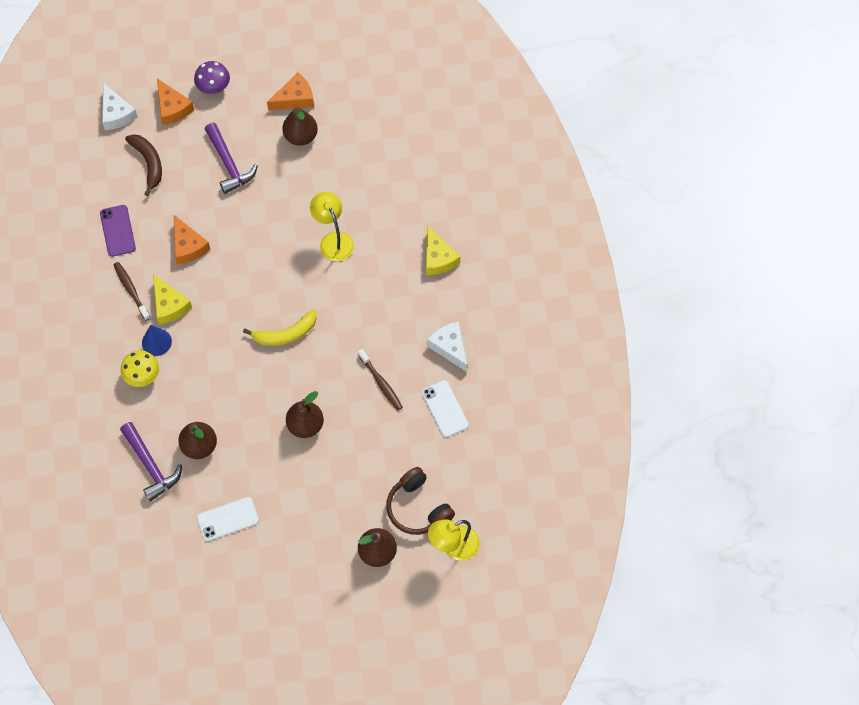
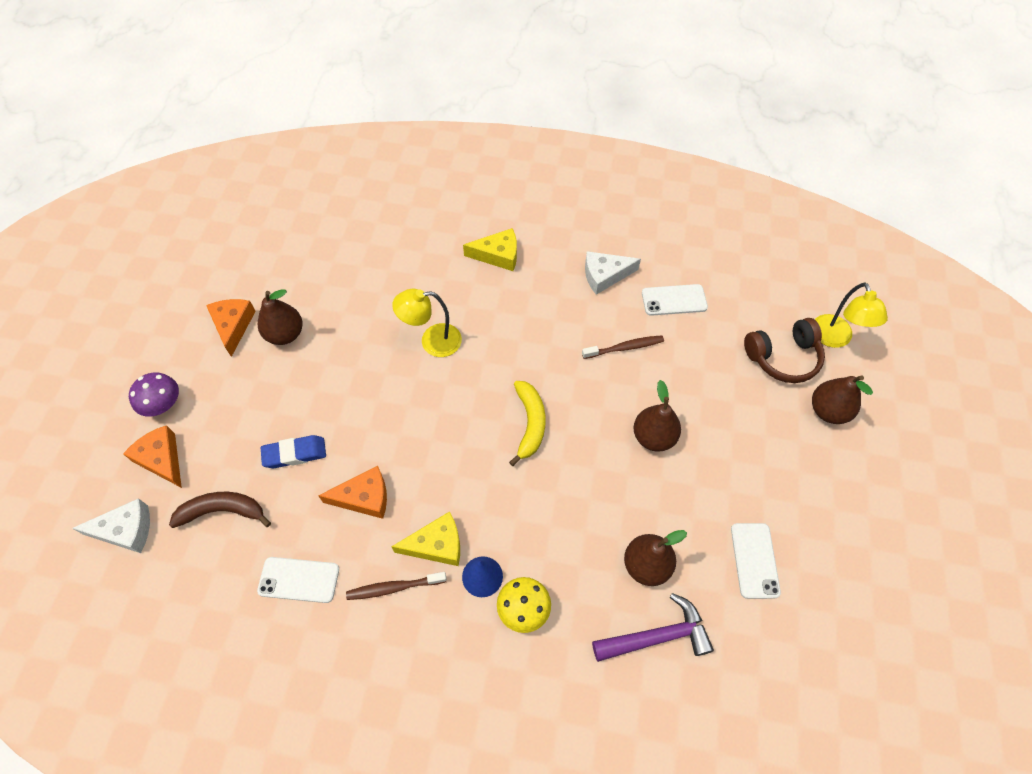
camera: 70 degrees left, 5 degrees down
(117, 231) = (299, 580): purple phone -> white phone
(172, 108) = (162, 459): orange cheese -> orange cheese turned 120 degrees counterclockwise
(205, 188) = (295, 453): none -> blue eraser
(229, 164) = (278, 418): purple hammer -> none

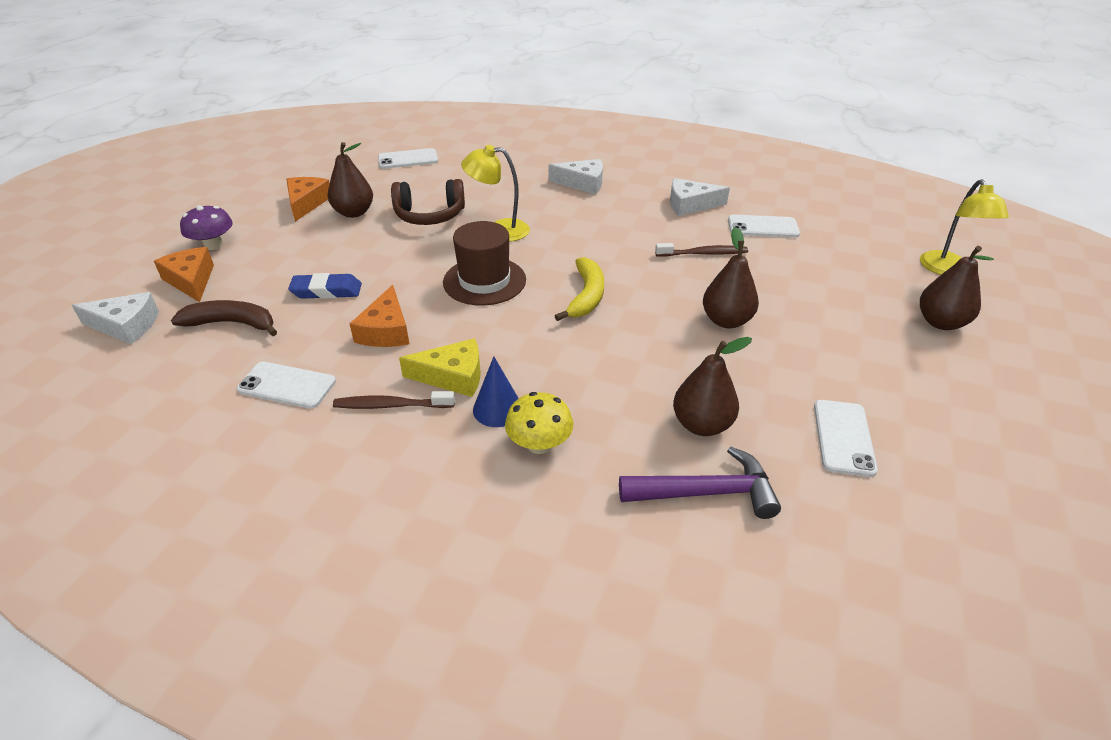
camera: 10 degrees right, 20 degrees down
(314, 238) = (408, 159): none -> white phone
(364, 497) = (386, 330): orange cheese -> orange cheese turned 90 degrees clockwise
(435, 417) = (484, 281): none -> brown hat
(498, 255) = (582, 183): yellow cheese -> white cheese
(783, 357) = (885, 277): brown headphones -> brown headphones (430, 215)

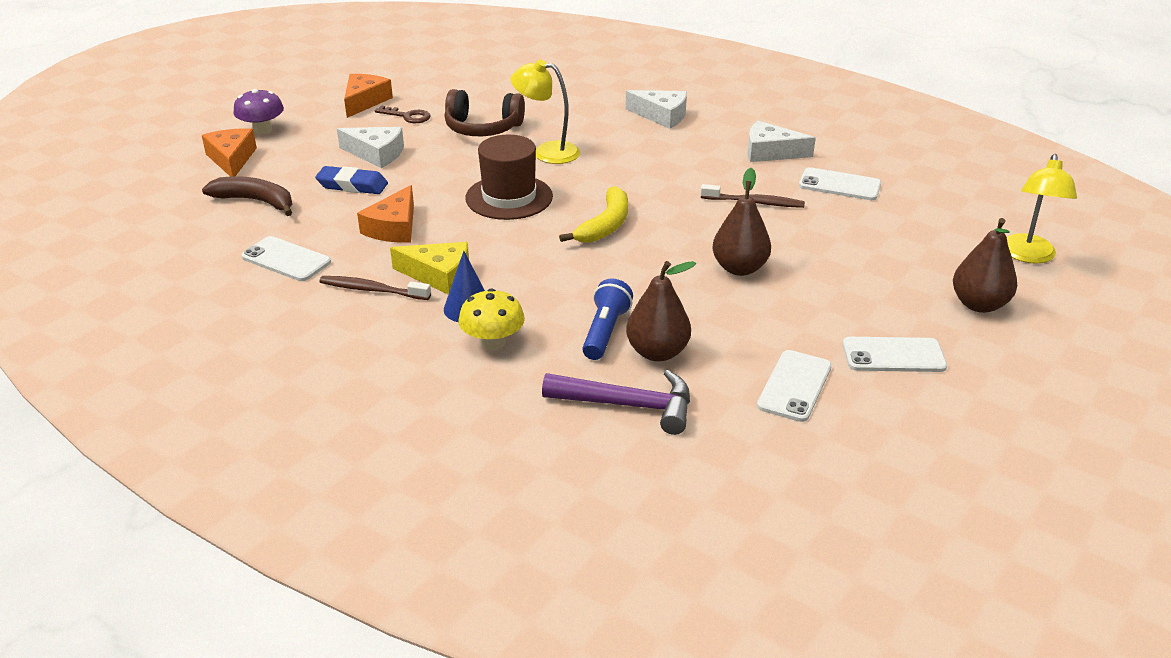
camera: 15 degrees right, 5 degrees down
(126, 326) = (163, 190): white cheese -> white cheese (376, 154)
(354, 213) = (407, 116): brown pear -> brown key
(408, 159) = (485, 69): white phone -> white phone (893, 355)
(642, 411) = (605, 332): none -> blue flashlight

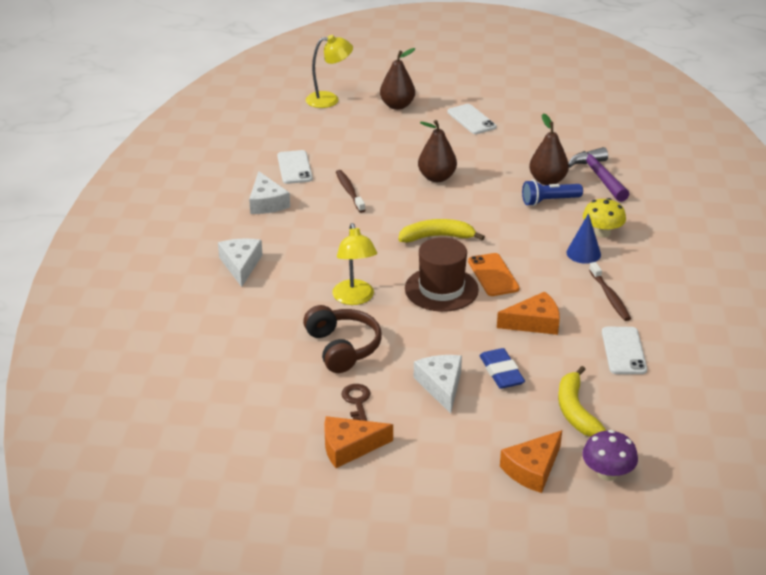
camera: 120 degrees left, 0 degrees up
(256, 201) = (575, 411): brown banana -> yellow banana
(262, 130) = (465, 484): purple mushroom -> purple mushroom (607, 473)
(439, 275) = (565, 278): yellow cheese -> none
(497, 234) = (493, 275): none -> orange phone
(794, 386) = (528, 138): white phone -> none

